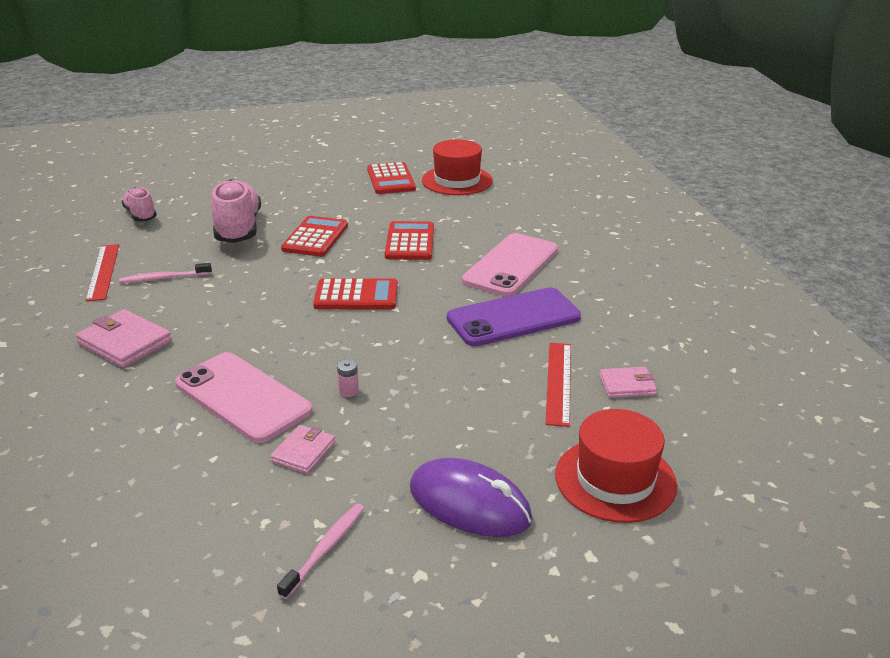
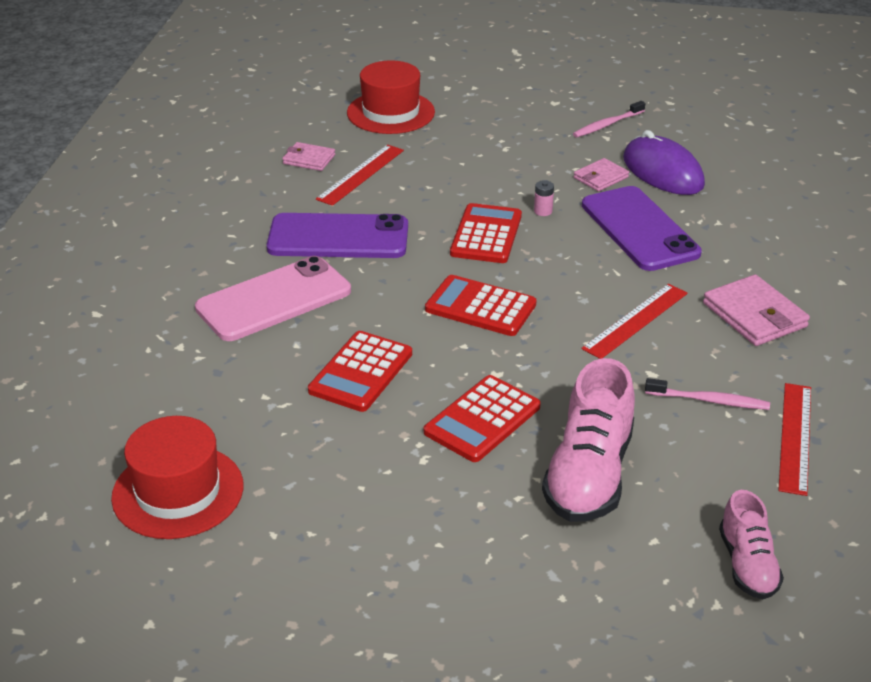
camera: 155 degrees left, 5 degrees up
(228, 315) = (635, 320): none -> red ruler
(242, 397) = (639, 229): pink phone -> purple phone
(391, 179) = (281, 533): red calculator -> red calculator (486, 235)
(469, 504) = (499, 123): purple mouse -> purple mouse (662, 172)

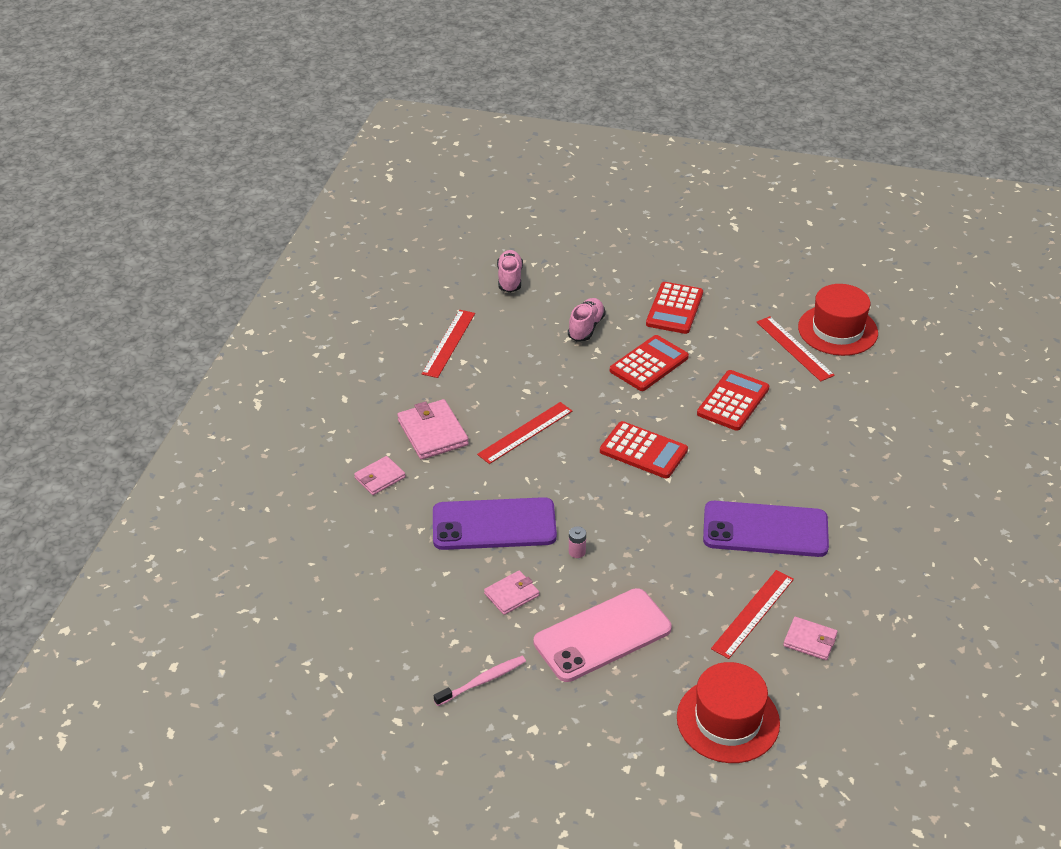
camera: 175 degrees left, 5 degrees up
(256, 456) = (794, 348): none -> red ruler
(274, 299) = (809, 466): pink phone -> pink phone (602, 635)
(486, 235) = (632, 526): red calculator -> red calculator (674, 309)
(589, 475) = (586, 328): pink shoe -> pink shoe, size x0.58
(639, 229) = (494, 525): purple phone -> purple phone turned 75 degrees counterclockwise
(662, 172) = (447, 599): purple mouse -> none
(709, 400) = (494, 369): pink toothbrush -> none
(791, 265) = (380, 477): none -> pink wallet

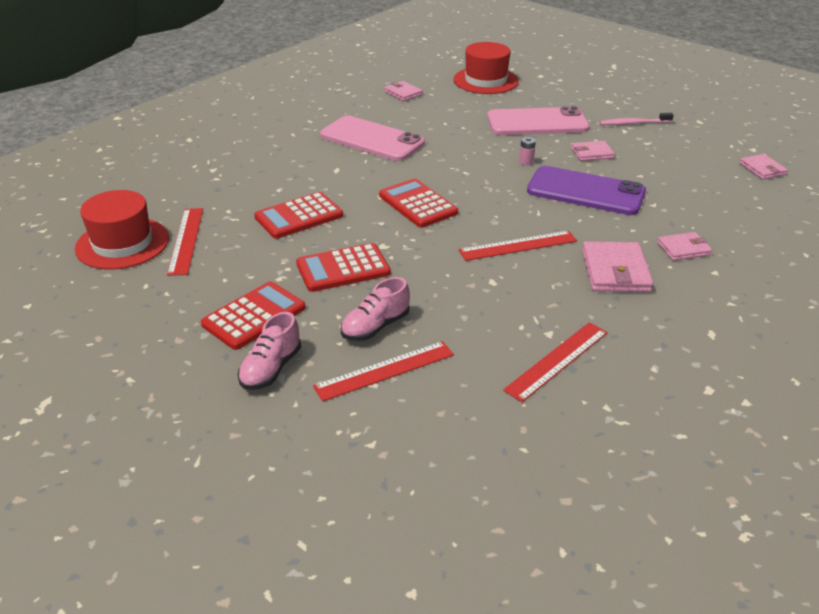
camera: 155 degrees left, 5 degrees down
(310, 635) = (762, 169): none -> pink wallet
(510, 279) = (423, 428): pink shoe -> pink shoe (271, 369)
(753, 613) = (426, 109): red ruler -> red ruler (384, 370)
(765, 530) = (372, 139): purple phone -> pink phone

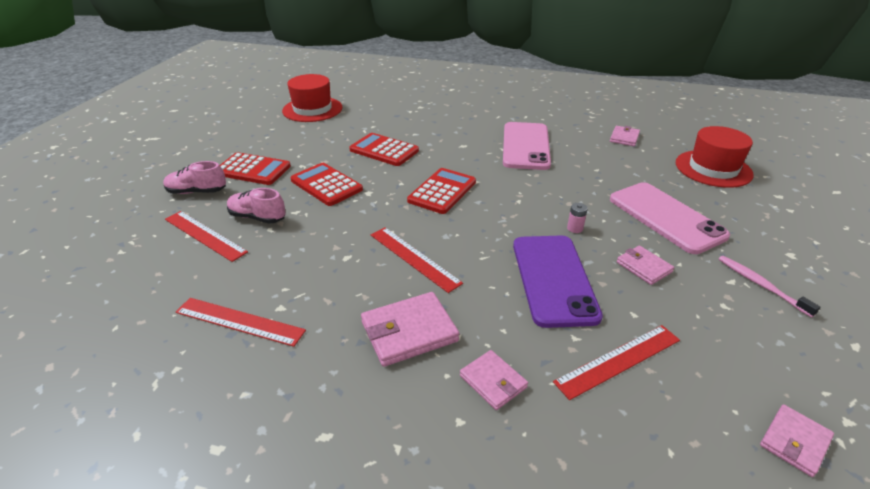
camera: 65 degrees right, 0 degrees up
(186, 240) = (327, 124): red ruler -> red ruler (618, 360)

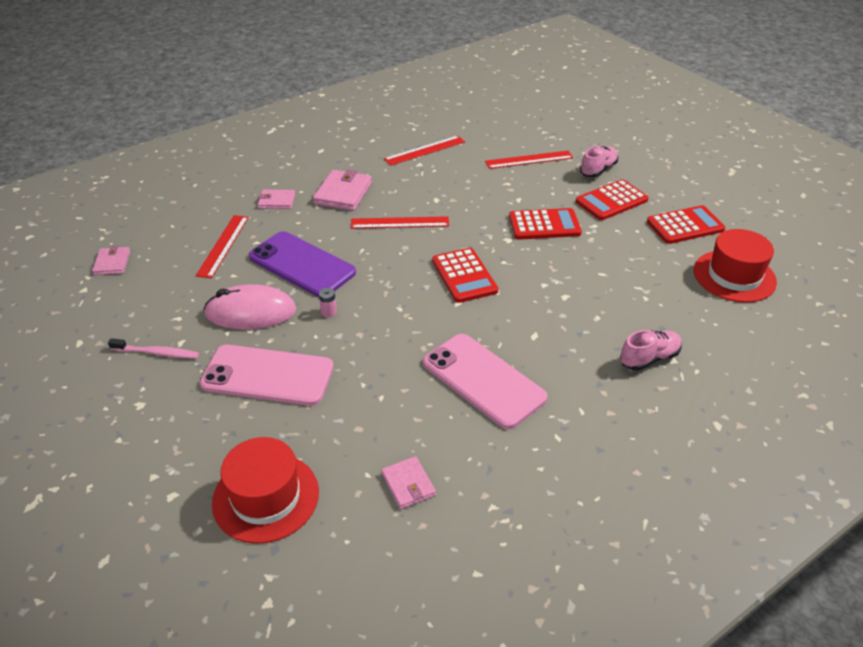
camera: 130 degrees right, 5 degrees up
(257, 217) = (529, 183): pink shoe -> pink shoe (649, 358)
(384, 150) = (577, 280): red calculator -> red calculator (685, 226)
(644, 267) = (251, 312): pink wallet -> pink mouse

